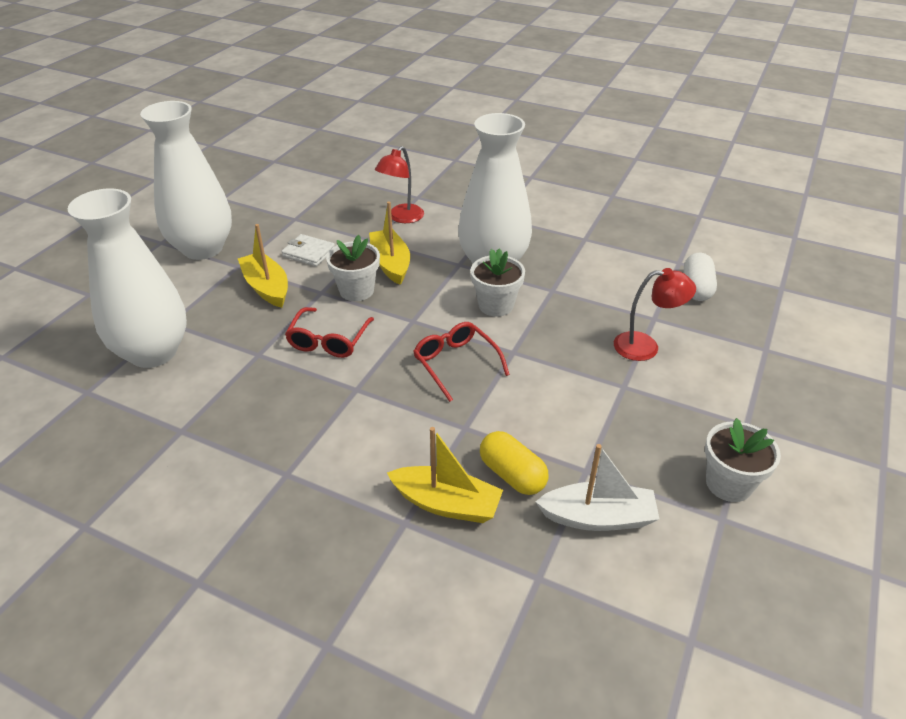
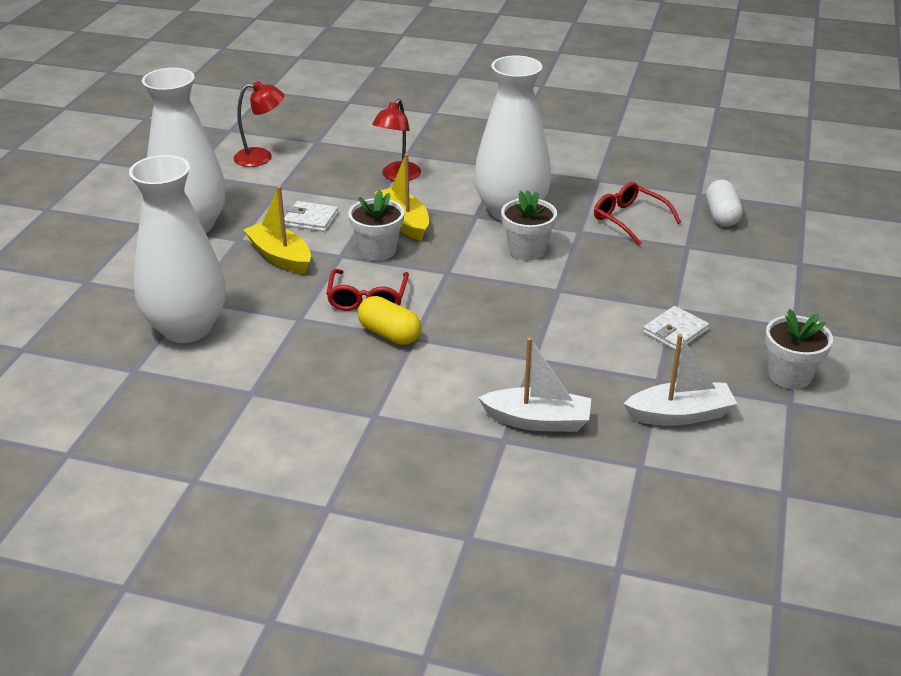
camera: 10 degrees left, 5 degrees down
(446, 504) = (537, 421): yellow boat -> white boat
(456, 364) = (505, 306): red glasses -> red glasses (629, 219)
(512, 475) = (591, 391): yellow capsule -> yellow capsule (389, 334)
(618, 414) = (675, 332): none -> white wallet
(645, 346) = (686, 272): red lamp -> red lamp (261, 157)

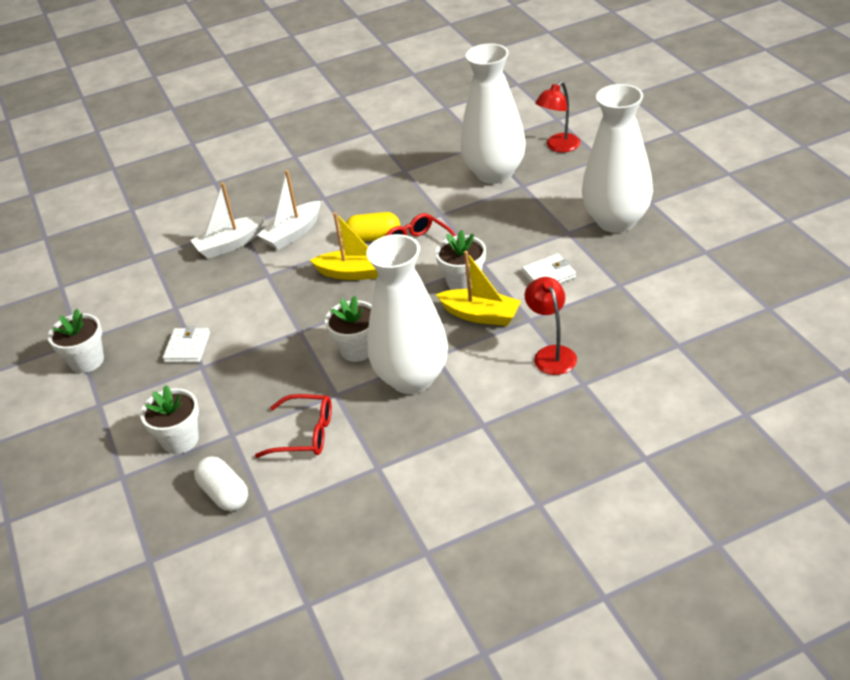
camera: 145 degrees right, 5 degrees up
(261, 157) = (687, 300): red lamp -> red lamp (558, 147)
(280, 257) = (519, 238): yellow boat -> yellow boat (355, 273)
(680, 415) = (147, 294): white boat -> white boat (293, 233)
(733, 263) = (180, 440): none -> white flower pot

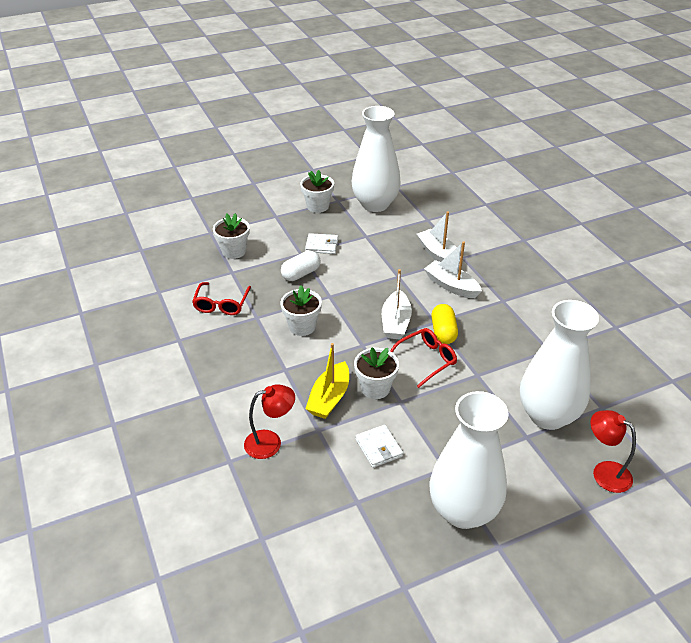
camera: 85 degrees right, 0 degrees up
(224, 494) = (180, 273): white capsule -> white capsule (301, 274)
(355, 273) = (395, 322): yellow boat -> white boat
(412, 378) = (262, 356): white vase -> white vase (375, 204)

